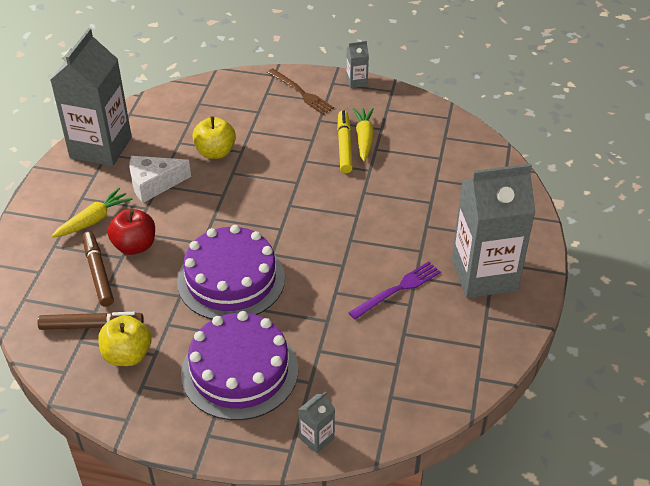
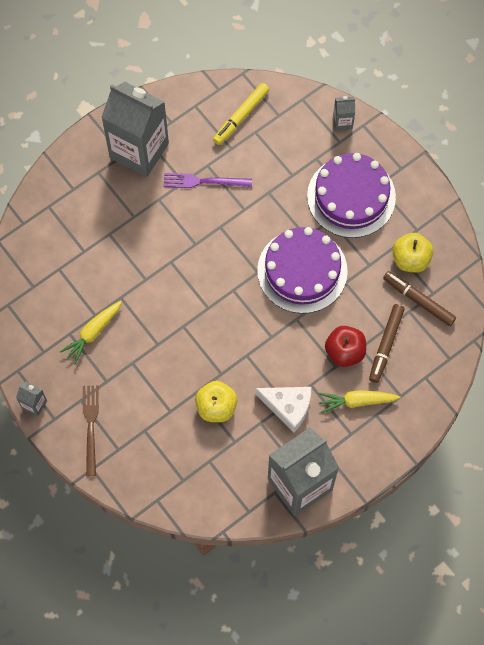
camera: 140 degrees left, 25 degrees up
(344, 146) = (114, 337): yellow marker -> yellow marker (241, 116)

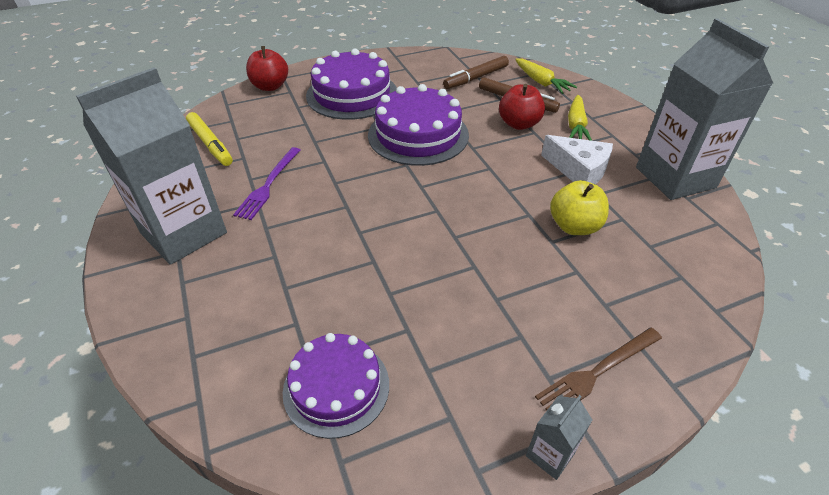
camera: 75 degrees left, 25 degrees down
(47, 288) = (336, 387): none -> purple cake
(91, 426) = (597, 372): brown fork -> brown fork turned 45 degrees counterclockwise
(93, 333) = (436, 338): yellow carrot -> yellow carrot (541, 82)
(288, 407) = (578, 170): white cheese -> white cheese turned 90 degrees clockwise
(342, 121) = (270, 86): grey carton -> red apple
(410, 259) = (433, 75): yellow apple -> none

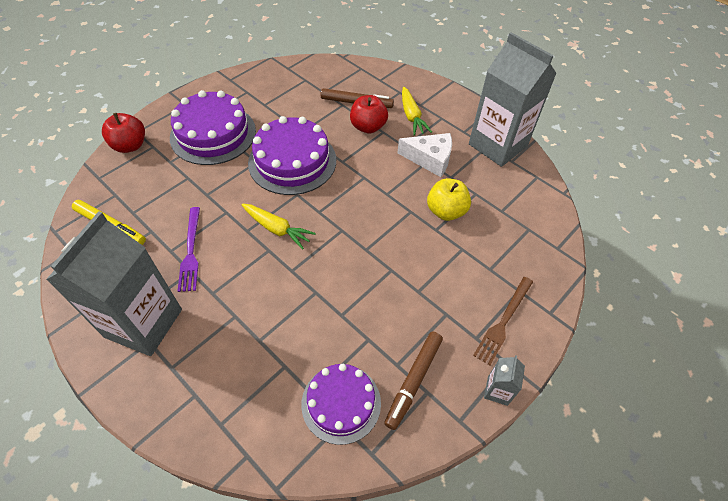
camera: 25 degrees left, 10 degrees up
(476, 78) = (312, 87): brown marker -> brown marker (413, 381)
(541, 82) = (367, 78): yellow carrot -> yellow carrot (277, 229)

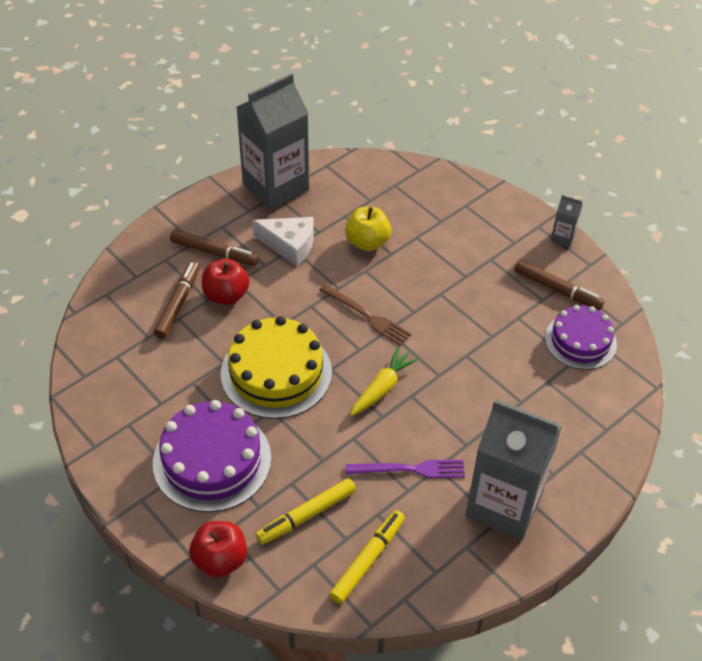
camera: 85 degrees left, 5 degrees down
(158, 188) = (306, 515): none -> yellow marker
(292, 161) = (276, 372): purple cake -> yellow cake
(411, 116) = (214, 253): yellow carrot -> brown marker
(430, 159) = (289, 245): white cheese -> white cheese turned 90 degrees clockwise
(503, 321) = (498, 222): brown fork -> brown fork (367, 316)

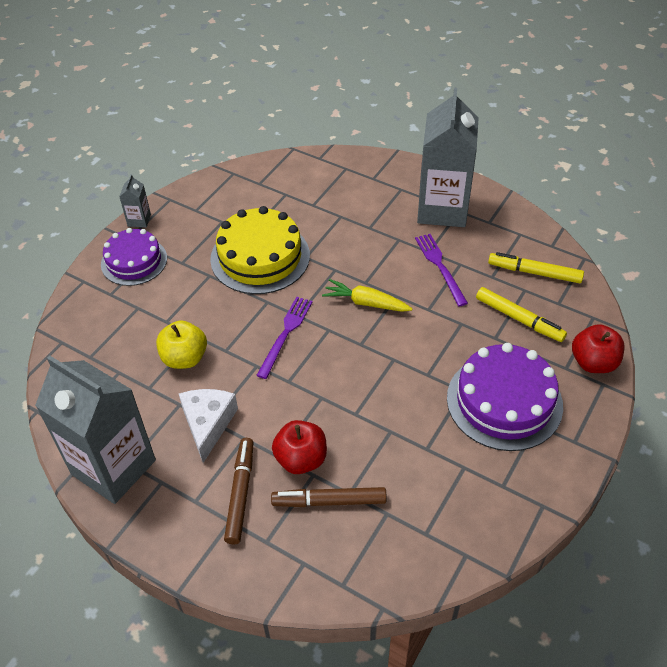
camera: 105 degrees left, 0 degrees up
(276, 372) = (383, 384): yellow cake -> yellow cake (260, 257)
(367, 316) = (285, 334): brown fork -> purple fork
(557, 290) = (207, 214): brown marker -> none
(580, 341) = (261, 193): purple cake -> purple cake (134, 261)

